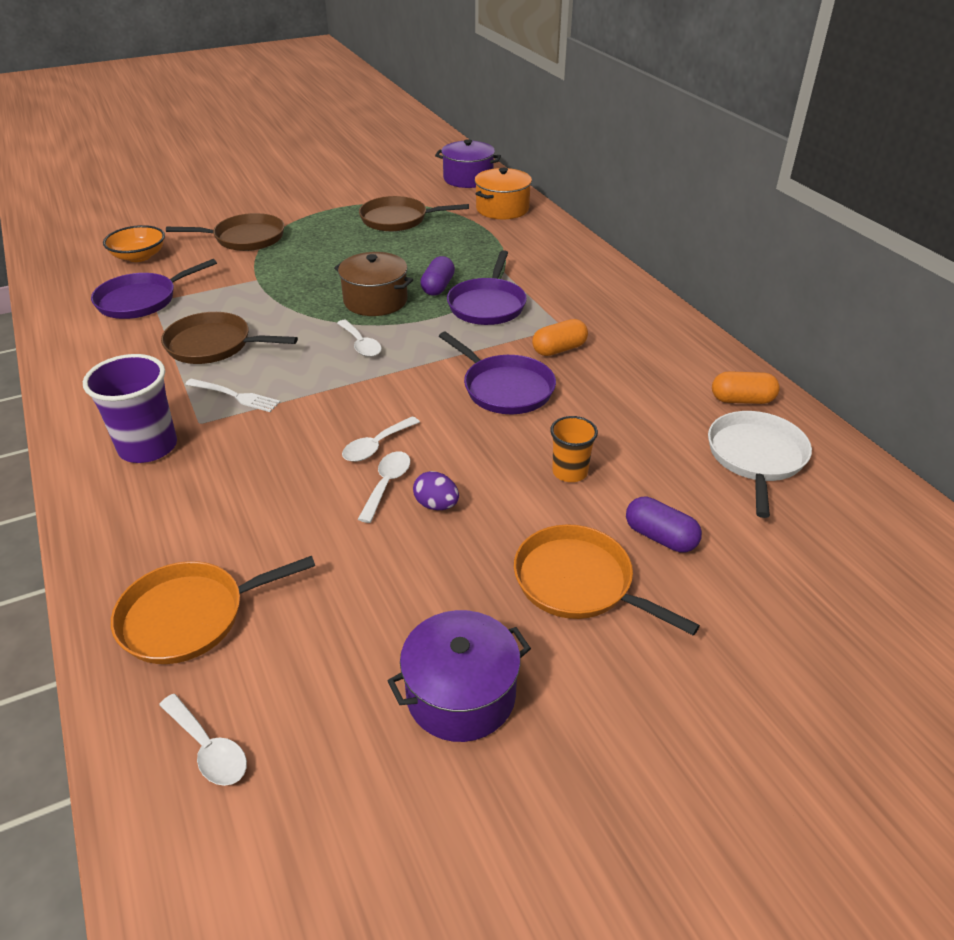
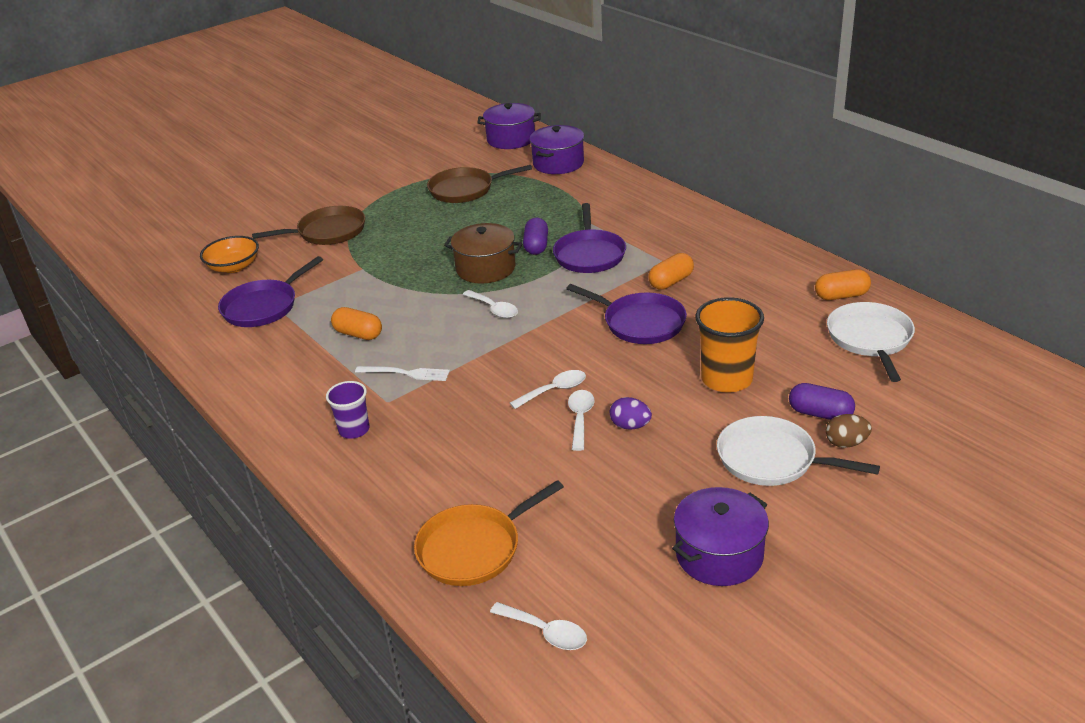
camera: 10 degrees left, 5 degrees down
(148, 447) = (354, 430): purple cup -> purple cup, size x0.60
(213, 345) = (358, 334): brown pan -> orange capsule
(376, 446) = (554, 390): white spoon -> white spoon turned 150 degrees counterclockwise
(502, 209) = (558, 163): orange pot -> purple pot
(569, 472) = (726, 379): orange cup -> orange cup, size x1.67
(578, 582) = (771, 459): orange pan -> white pan
(676, 581) = (846, 443): none -> brown egg

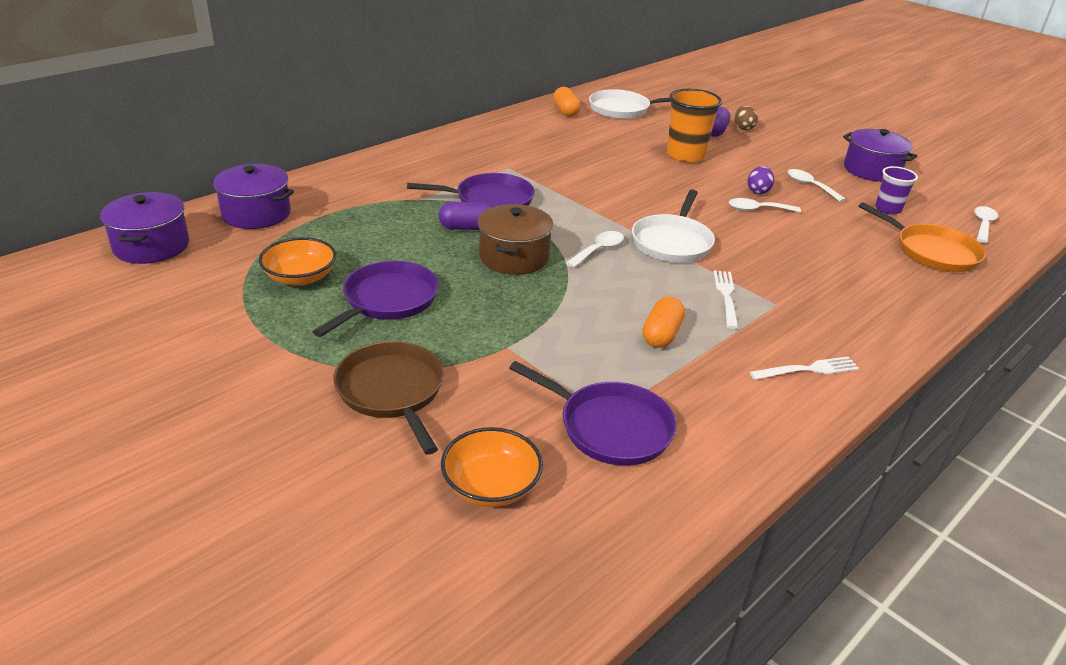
camera: 100 degrees left, 0 degrees up
(290, 404) = (808, 369): none -> white fork
(354, 430) = (829, 321): purple cup -> purple cup (888, 209)
(465, 190) = (300, 277): brown pan -> orange bowl
(554, 390) = (725, 220): white spoon -> white spoon (810, 186)
(640, 323) = (613, 181): purple pan -> purple pan (387, 300)
(671, 282) = (544, 166): orange capsule -> none
(771, 459) = (771, 149): white pan -> white pan (672, 242)

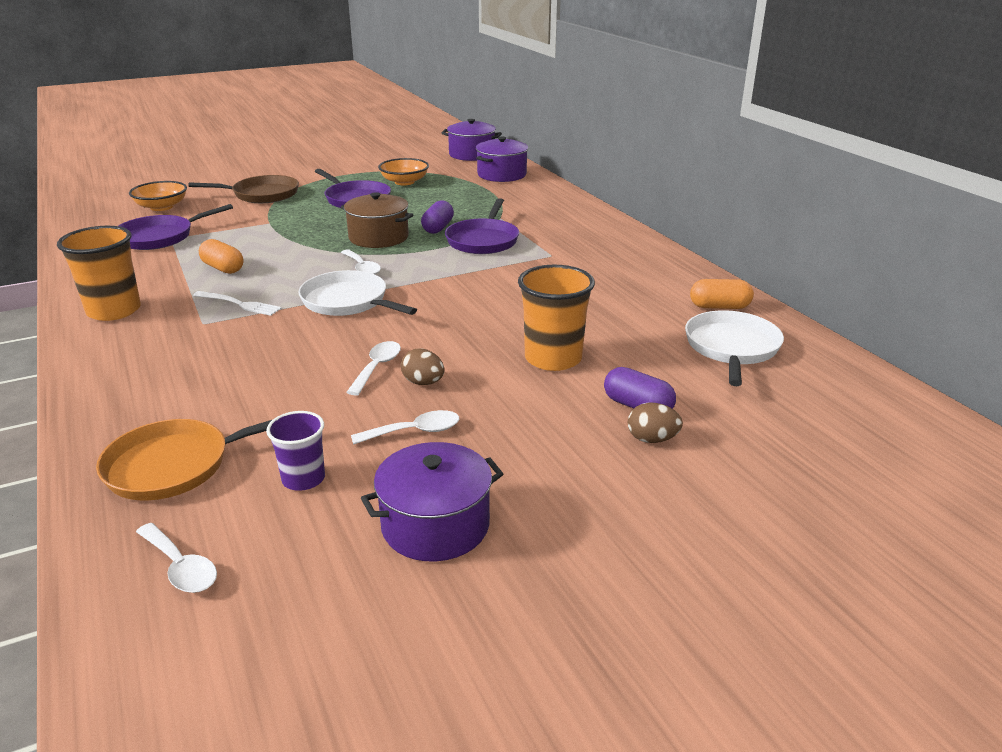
camera: 110 degrees right, 5 degrees down
(758, 191) = (423, 383): purple egg -> brown egg
(808, 369) = (114, 311): white fork -> orange cup

